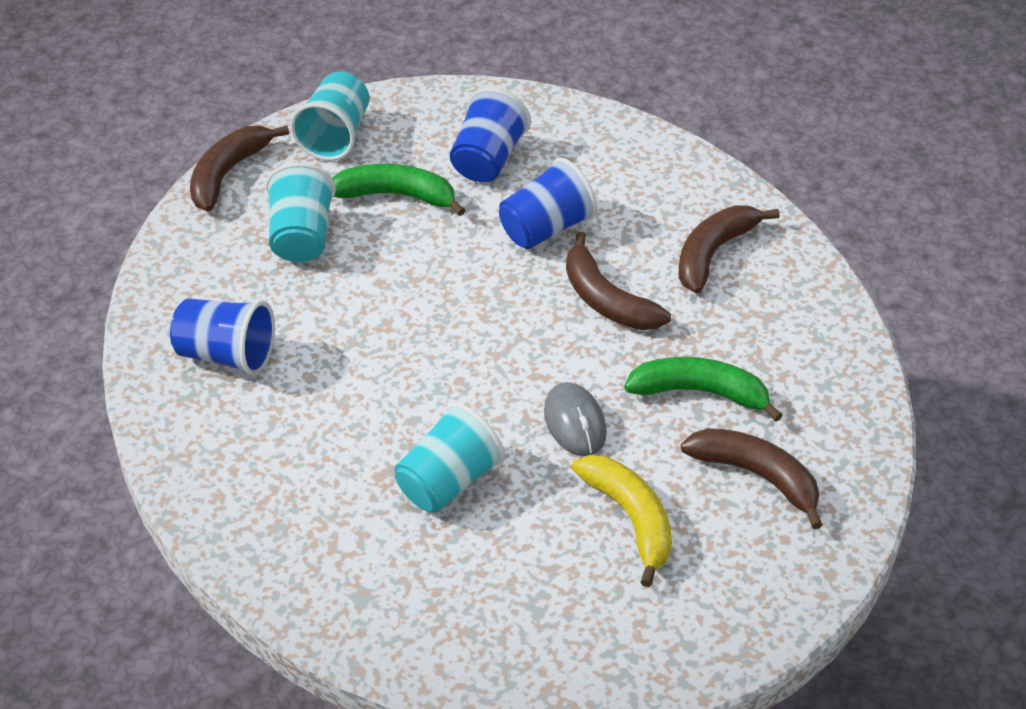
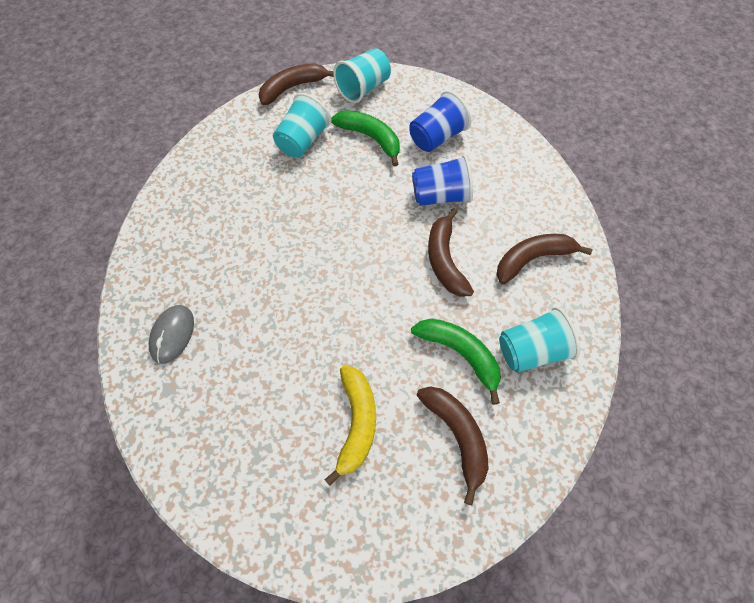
camera: 30 degrees right, 15 degrees up
(226, 355) = (213, 195): blue cup -> none
(448, 482) = (269, 337): turquoise cup -> turquoise cup (532, 351)
(575, 422) = (369, 335): grey mouse -> grey mouse (172, 335)

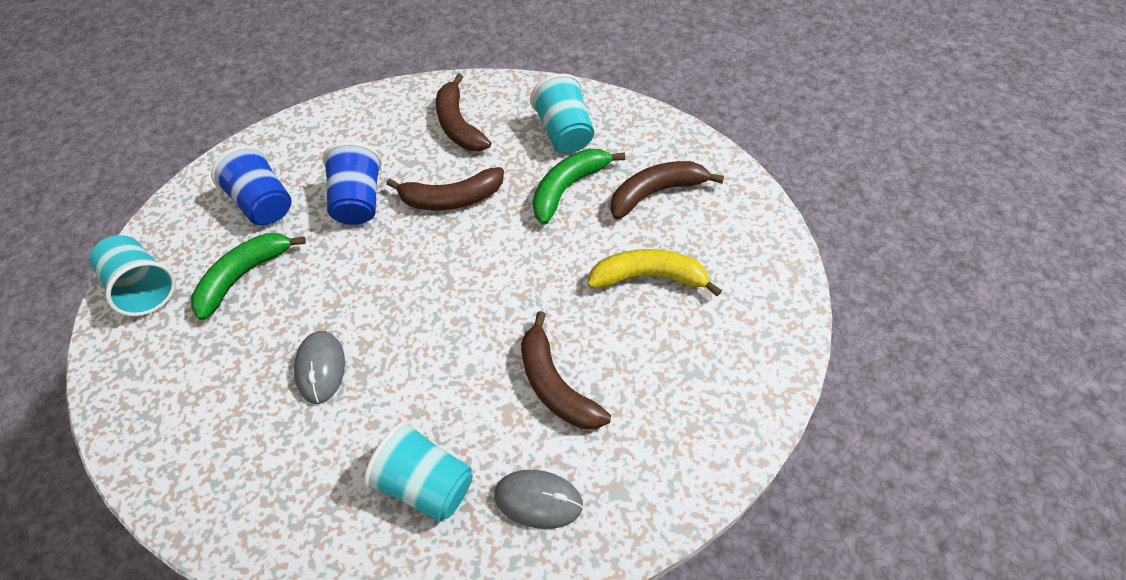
camera: 85 degrees left, 5 degrees down
(291, 194) = (321, 368): none -> grey mouse
(293, 88) = (105, 384): brown banana -> brown banana (555, 385)
(303, 141) = (224, 361): turquoise cup -> turquoise cup (427, 483)

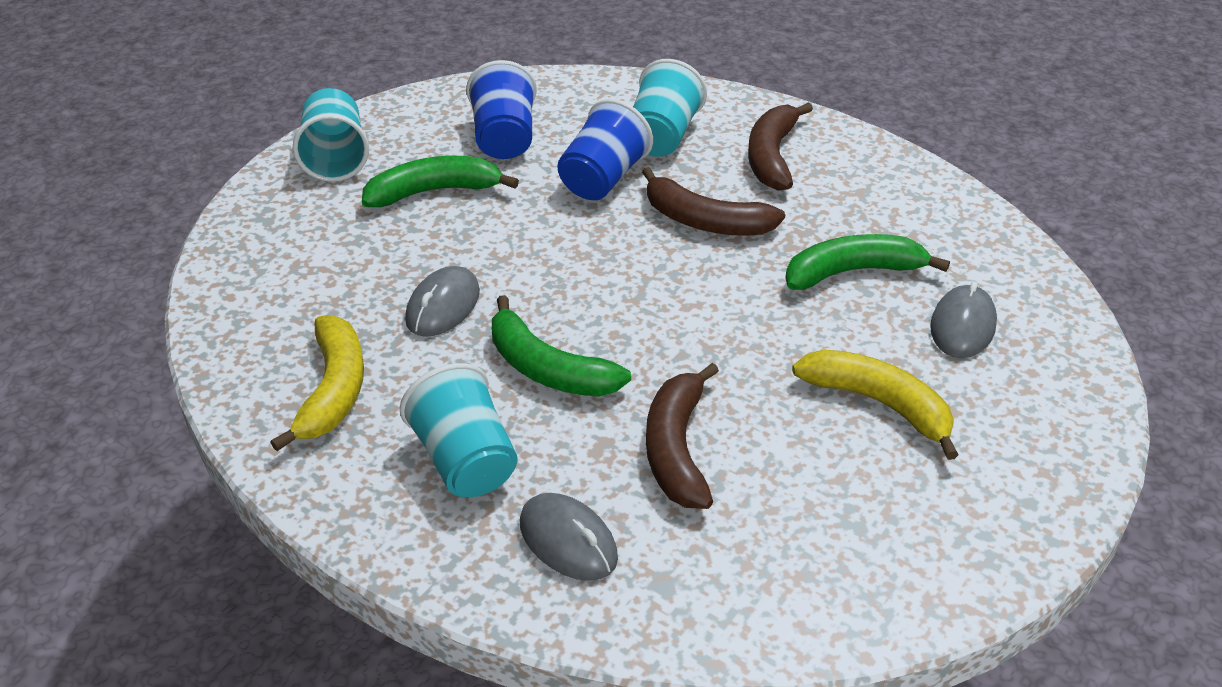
camera: 30 degrees right, 15 degrees down
(291, 487) = (333, 391): none -> yellow banana
(430, 375) = (547, 368): none -> green banana
(565, 132) = (895, 217): turquoise cup -> turquoise cup (662, 136)
(656, 192) = (962, 326): brown banana -> grey mouse

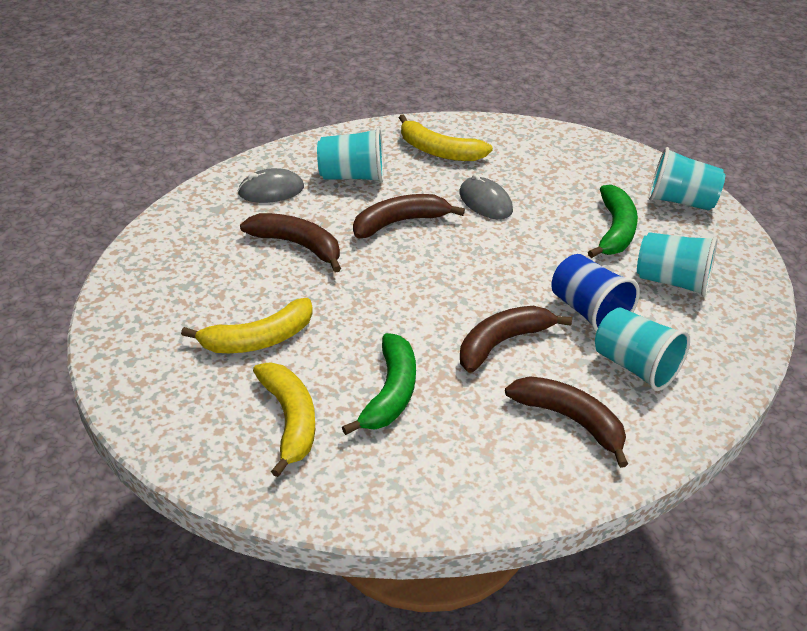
camera: 115 degrees right, 0 degrees up
(504, 138) = (672, 281): blue cup -> turquoise cup
(547, 368) = (400, 222): green banana -> brown banana
(962, 326) = (290, 421): grey mouse -> yellow banana

